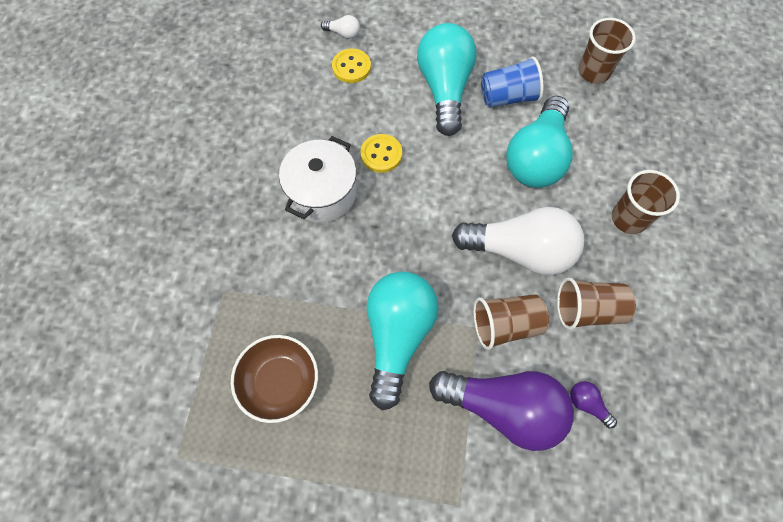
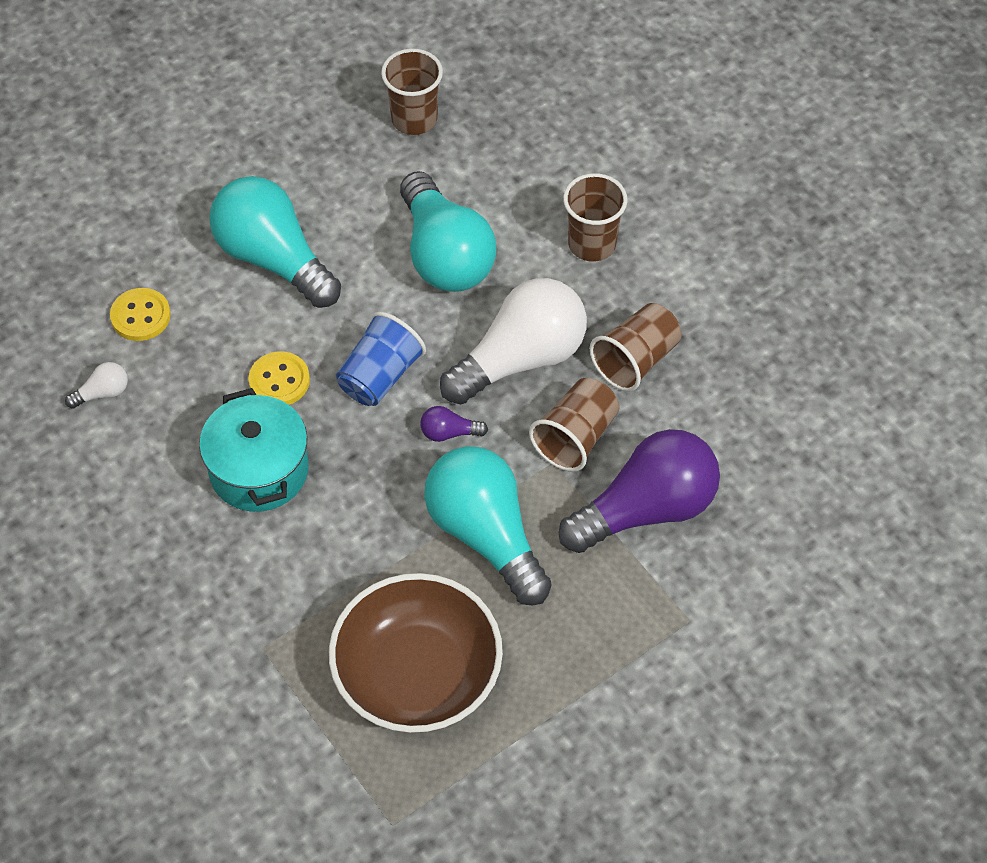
camera: 45 degrees left, 10 degrees down
(279, 382) = (417, 674): brown bowl -> brown bowl, size x1.50
(322, 193) = (259, 470): white pot -> turquoise pot
(343, 33) = (87, 286): white light bulb -> white light bulb (102, 393)
(508, 97) = (351, 215): blue cup -> blue cup (380, 376)
(587, 404) = (714, 441): purple light bulb -> purple light bulb (449, 433)

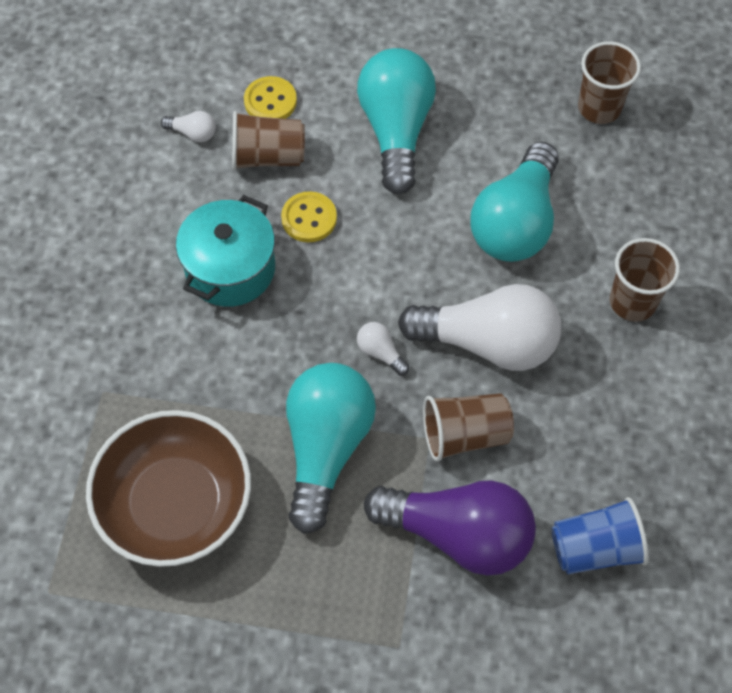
camera: 45 degrees right, 5 degrees up
(380, 376) = (378, 271): blue cup -> blue cup (595, 548)
(449, 433) = (380, 352): purple light bulb -> white light bulb
(635, 360) = (571, 416): brown cup -> brown cup (268, 157)

